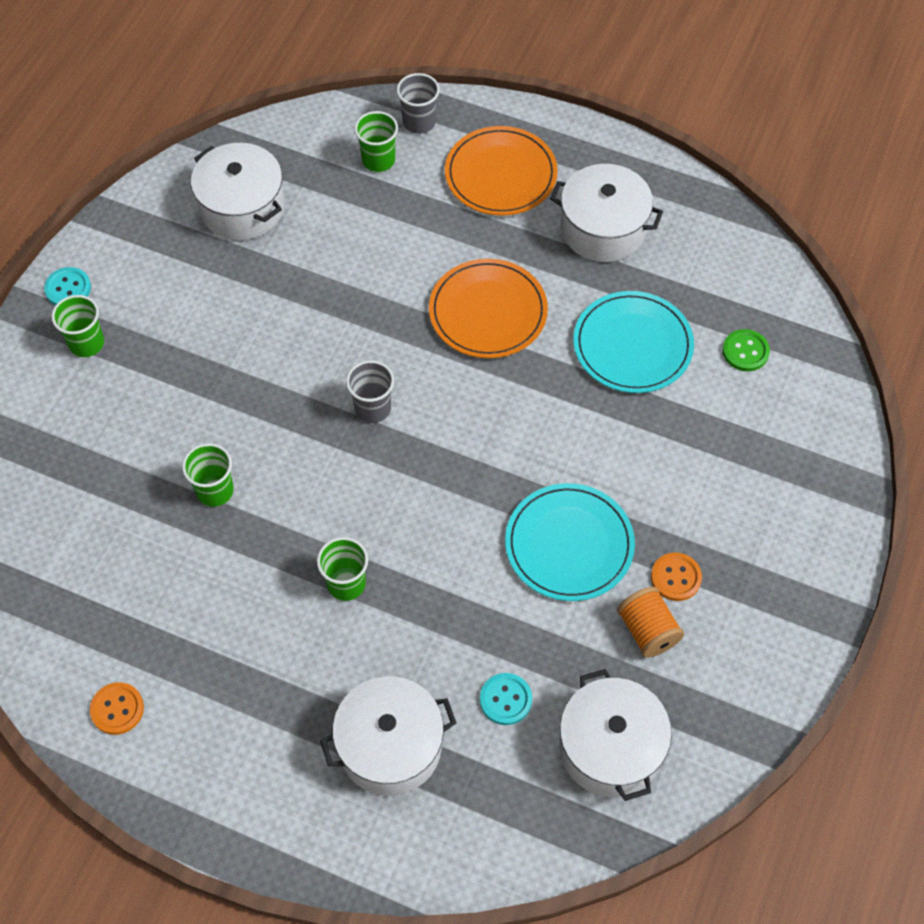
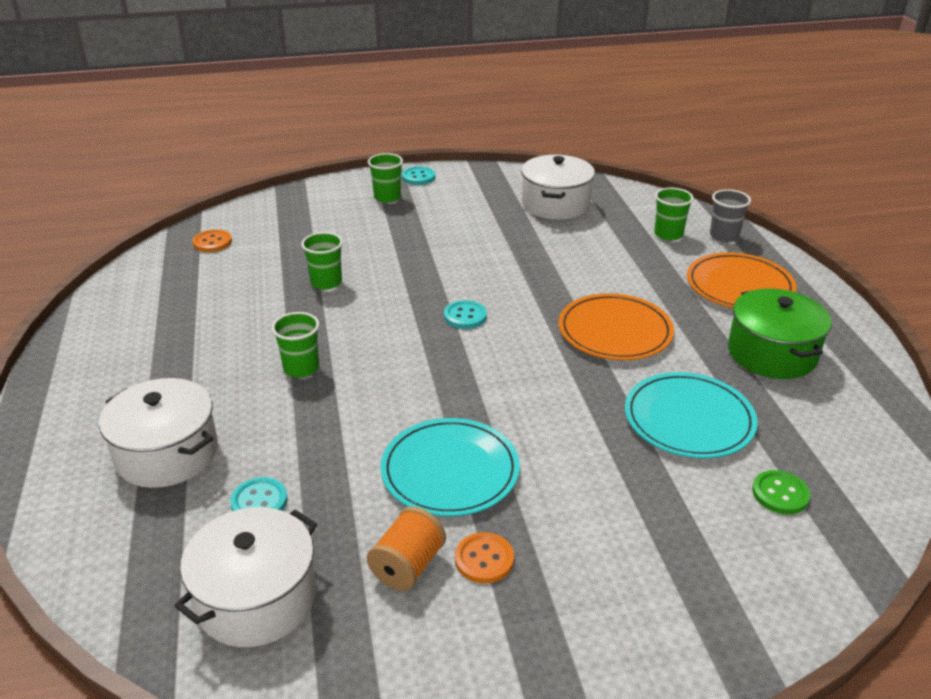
camera: 55 degrees right, 25 degrees down
(117, 709) = (118, 316): orange button -> orange button (212, 242)
(373, 408) = (465, 316): grey cup -> turquoise button
(603, 228) = (772, 353): white pot -> green pot

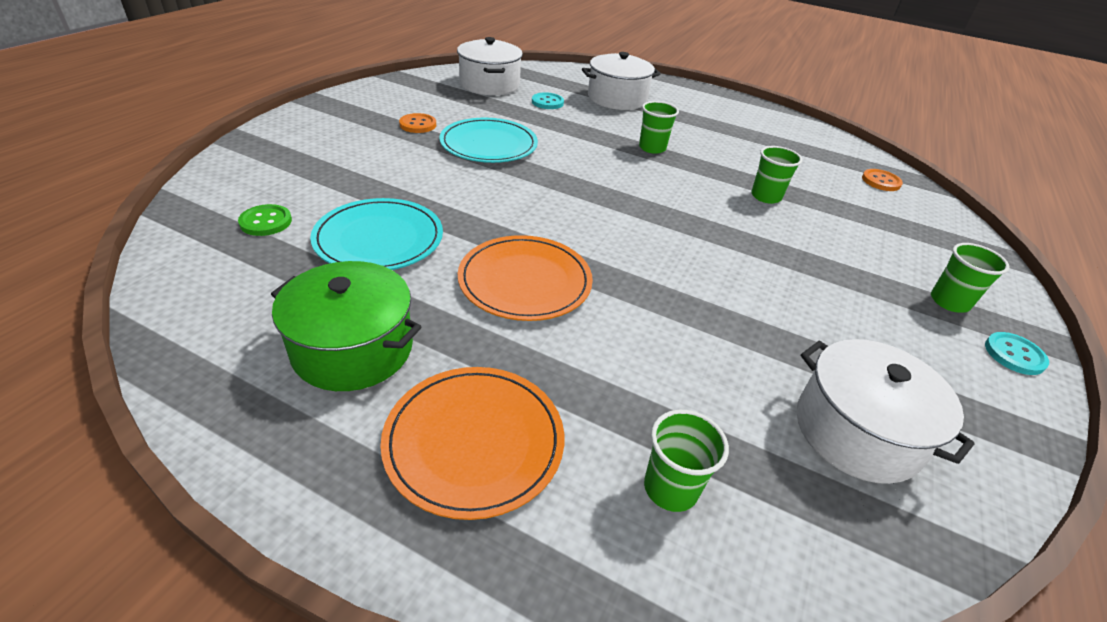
camera: 125 degrees right, 5 degrees up
(408, 566) = (448, 111): orange spool -> none
(465, 316) = (644, 225): turquoise button -> none
(724, 236) = (604, 561): grey cup -> none

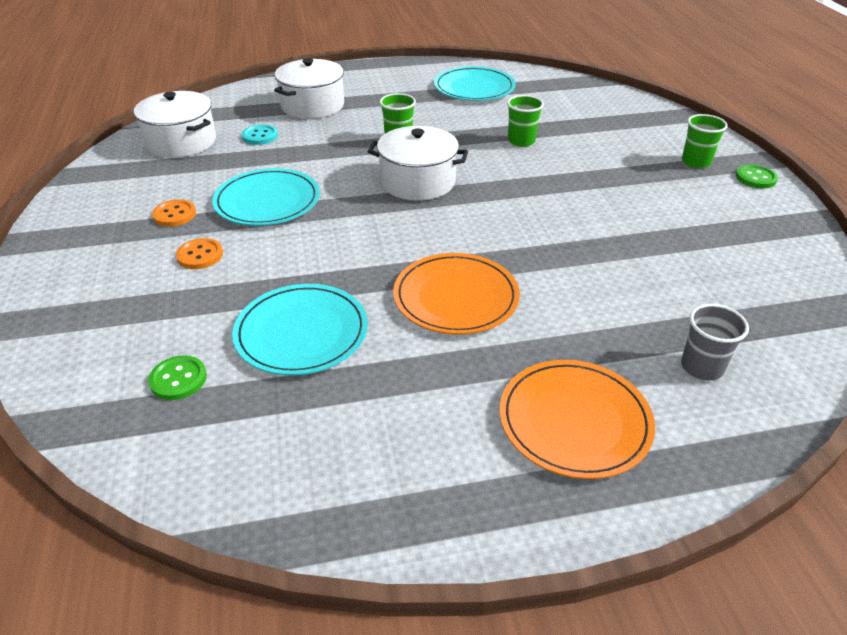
camera: 35 degrees left, 0 degrees up
(353, 349) = (413, 423): green pot -> none
(670, 488) = (701, 367): green cup -> grey cup
(779, 139) = (474, 88): none -> turquoise plate
(856, 432) = (741, 272): white pot -> white pot (418, 182)
(881, 181) = (572, 92): orange button -> orange button (200, 255)
(1014, 355) = (755, 178): turquoise button -> green button

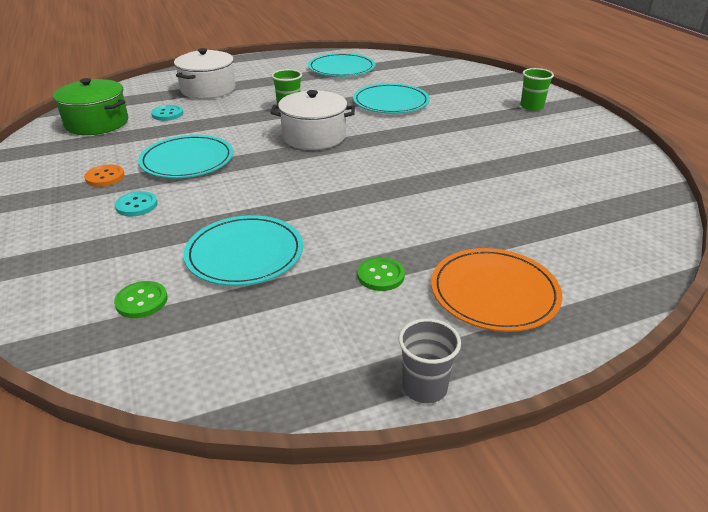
camera: 10 degrees left, 5 degrees down
(181, 142) = (97, 123): white pot -> green pot
(200, 255) = (136, 205): orange button -> turquoise button
(456, 297) = (370, 215): orange plate -> none
(521, 141) = (391, 102): green cup -> turquoise plate
(701, 367) = (581, 244): grey cup -> grey cup (424, 387)
(755, 178) = (580, 114): green button -> green button (380, 275)

